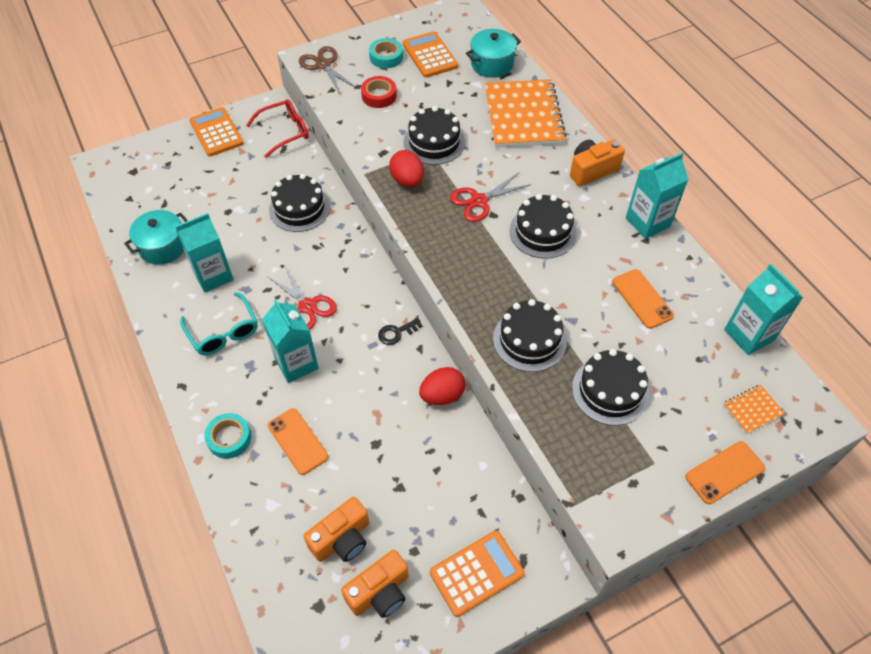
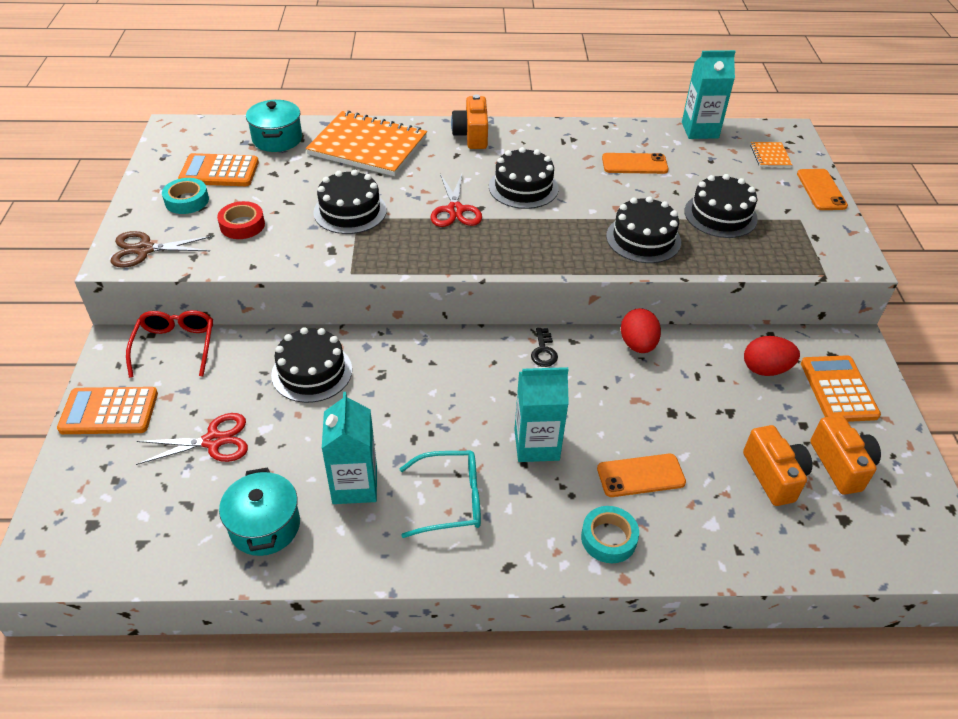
camera: 65 degrees left, 10 degrees down
(307, 306) = (463, 410): red scissors -> red scissors (213, 441)
(407, 180) = (388, 246): red egg -> red egg (765, 369)
(647, 222) = (554, 131): turquoise carton -> none

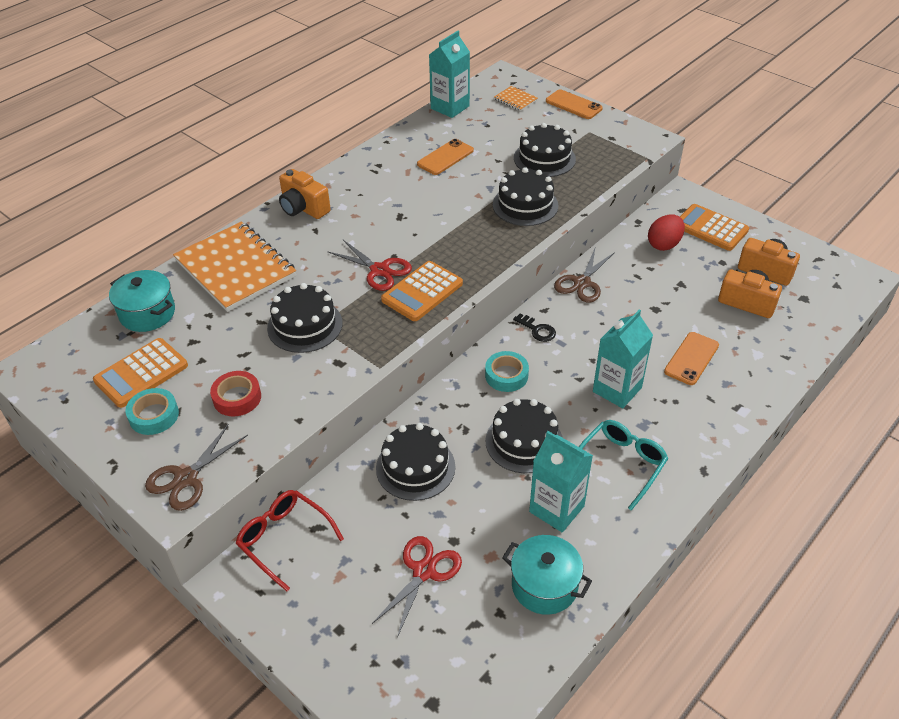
camera: 45 degrees left, 0 degrees up
(109, 411) = (312, 627): orange calculator -> orange calculator (422, 292)
(368, 146) = (236, 268): orange notebook -> orange notebook turned 75 degrees clockwise
(523, 187) = (399, 222): black cake -> black cake (524, 441)
(608, 538) = (725, 407): turquoise tape -> turquoise tape (506, 375)
(637, 345) = (582, 283): red egg -> brown scissors

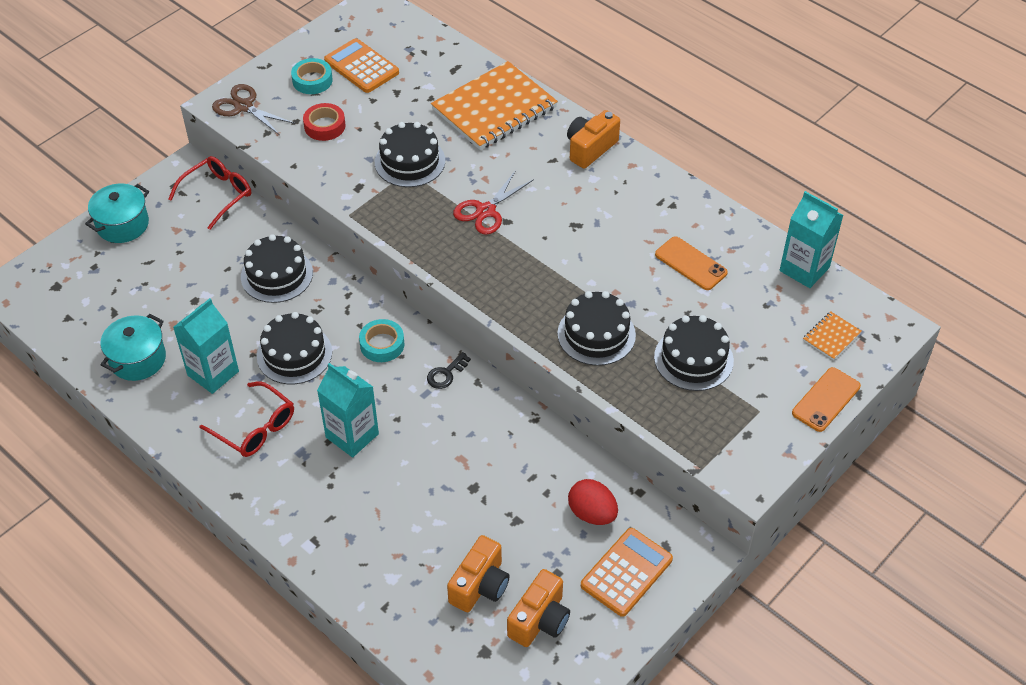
camera: 90 degrees right, 5 degrees up
(147, 313) = (435, 60): turquoise pot -> turquoise pot (122, 224)
(422, 292) = (450, 244): orange calculator -> none
(424, 571) = (169, 281): red scissors -> none
(582, 283) = (521, 421): brown scissors -> none
(621, 464) = (255, 428): turquoise glasses -> red glasses
(691, 358) = (390, 510): orange phone -> none

